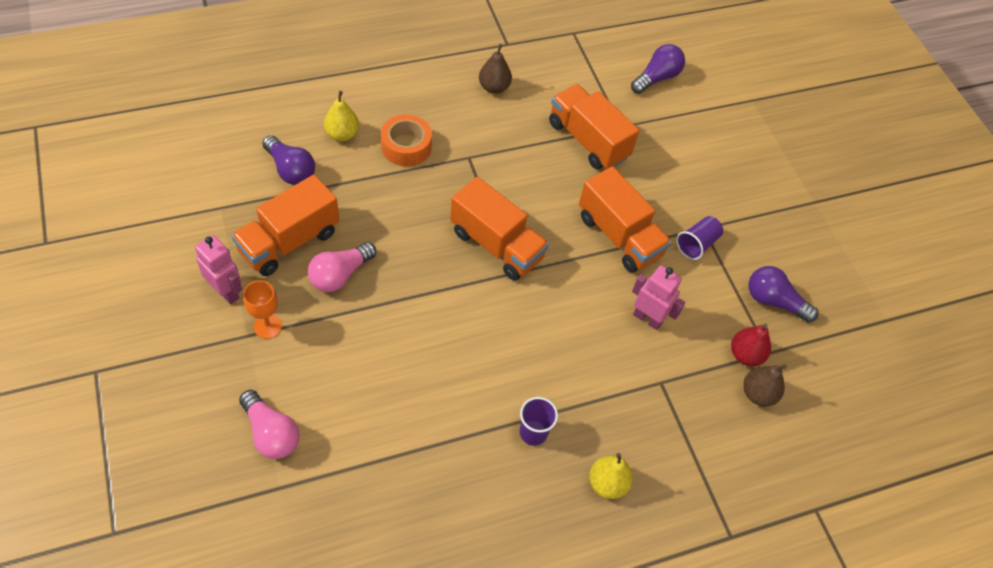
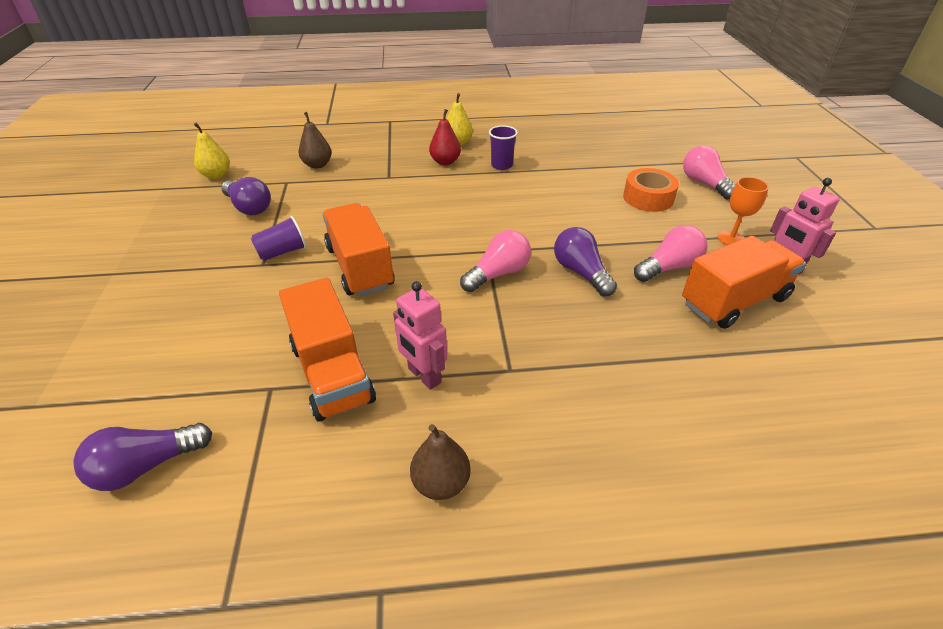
camera: 160 degrees left, 15 degrees down
(290, 170) = (762, 381): purple light bulb -> purple light bulb (581, 272)
(342, 134) = (699, 426): yellow pear -> yellow pear (216, 175)
(406, 146) = (599, 395): orange tape -> orange tape (648, 198)
(496, 245) = (498, 274): orange truck -> pink light bulb
(647, 318) = (374, 209): pink robot -> pink robot (424, 376)
(745, 355) = (307, 182): red pear -> red pear (445, 162)

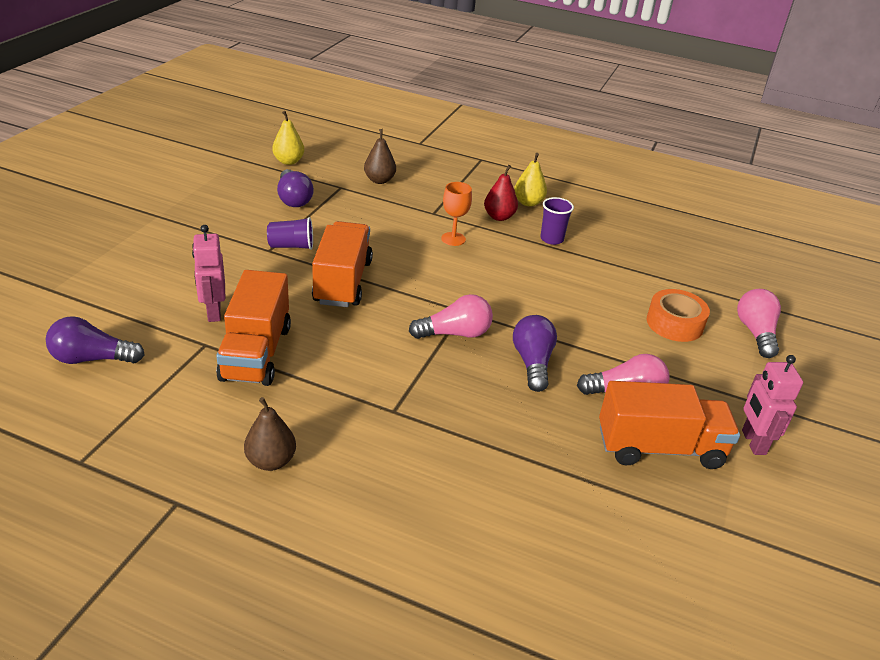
camera: 25 degrees right, 5 degrees down
(424, 376) = (322, 385): pink robot -> pink robot (213, 312)
(731, 239) = (723, 395): orange goblet -> orange goblet (453, 239)

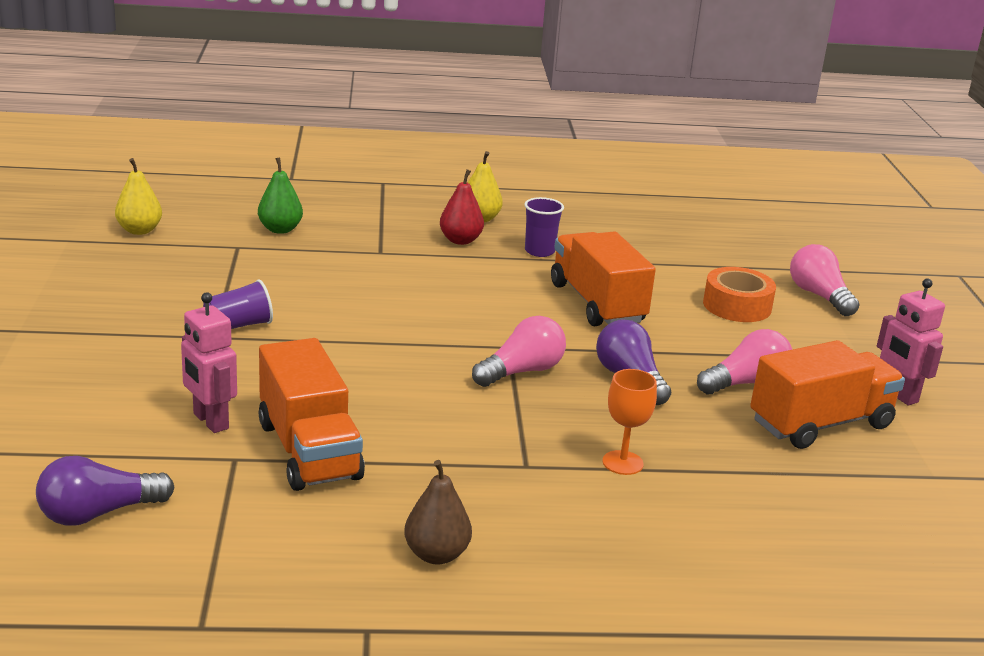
camera: 25 degrees left, 10 degrees down
(293, 199) = (189, 272): purple light bulb -> none
(343, 282) = (341, 350): orange truck -> orange truck (597, 303)
(379, 180) = (280, 229): brown pear -> green pear
(453, 239) = (429, 275): orange goblet -> orange goblet (622, 463)

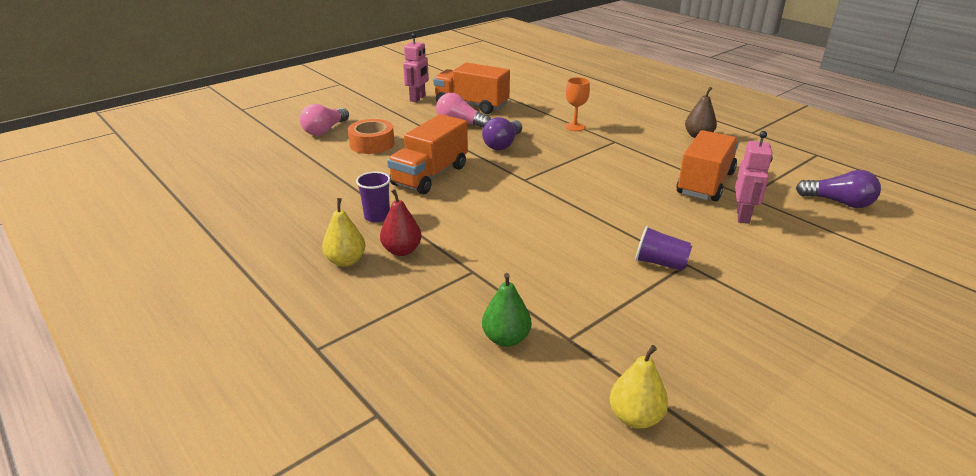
camera: 125 degrees left, 5 degrees up
(522, 372) = (543, 167): pink light bulb -> none

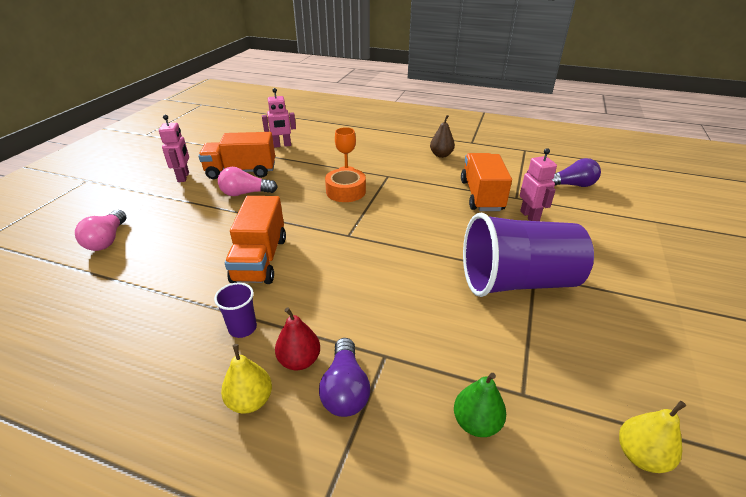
camera: 30 degrees left, 5 degrees up
(372, 144) = (173, 241): orange tape -> orange tape (346, 191)
(503, 144) = (301, 204): purple light bulb -> purple light bulb (345, 389)
(529, 91) = (282, 145): none -> pink robot
(660, 263) = (517, 282): purple cup -> purple cup, size x2.47

